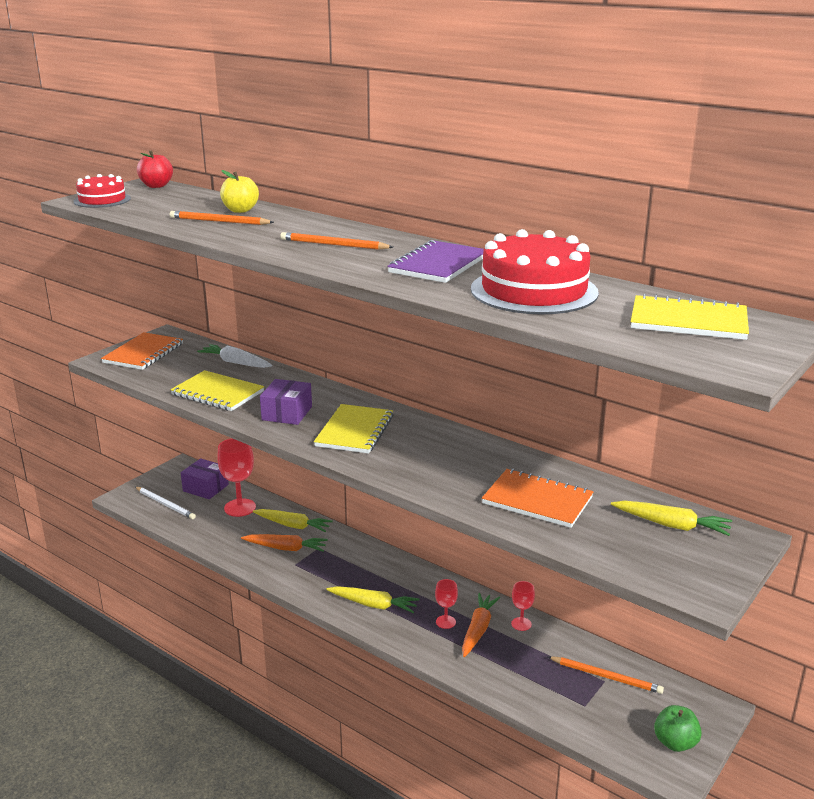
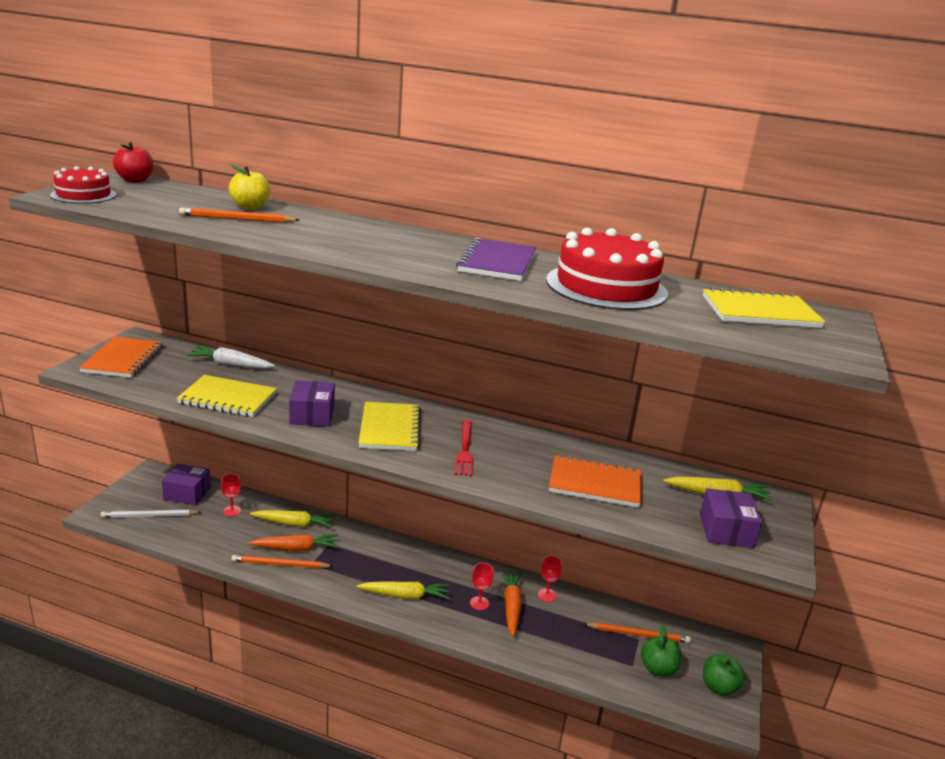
camera: 20 degrees left, 0 degrees up
(165, 504) = (149, 516): white pencil -> white pencil turned 150 degrees clockwise
(240, 508) = (232, 511): red goblet -> red goblet, size x0.54
(333, 245) = (378, 243): orange pencil -> orange pencil (280, 564)
(418, 456) = (465, 450): none -> red fork
(612, 713) = (658, 669): none -> green apple
(657, 560) = (726, 530): none -> purple box

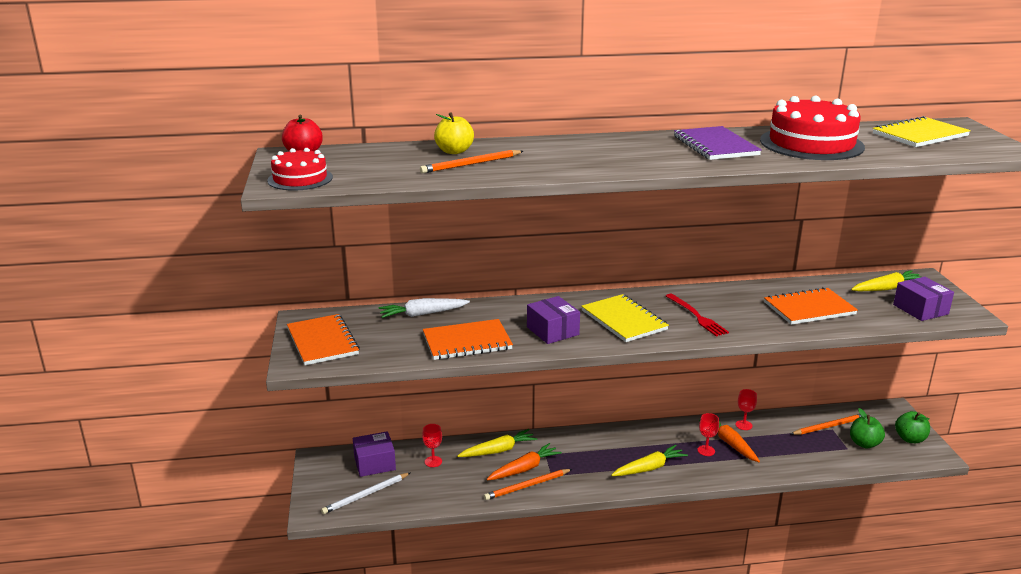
camera: 25 degrees left, 0 degrees up
(228, 398) = (467, 342): yellow notebook -> orange notebook

